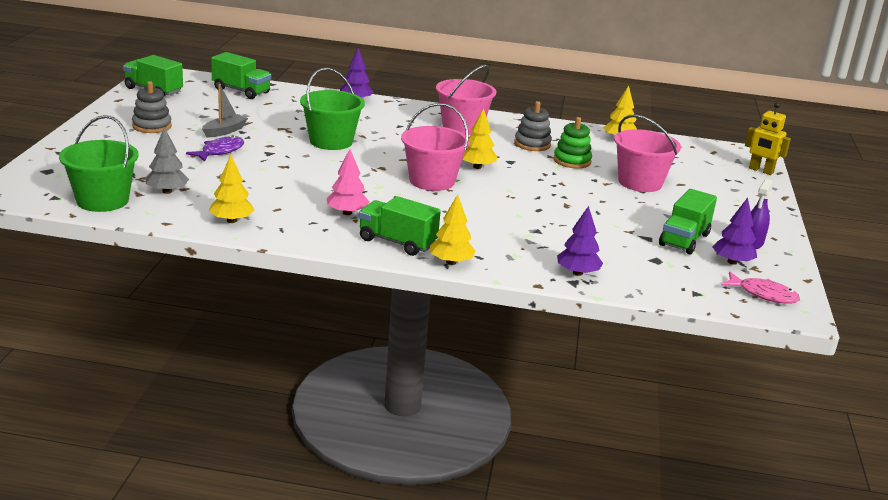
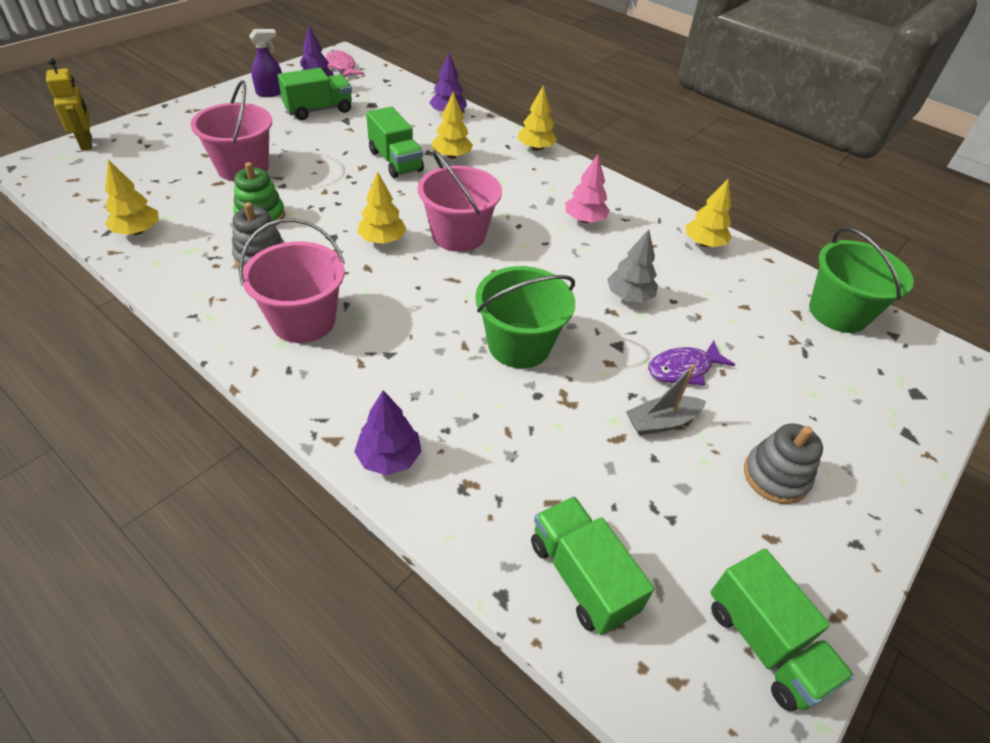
camera: 150 degrees left, 20 degrees up
(167, 191) = (764, 307): grey tree -> grey tree (629, 296)
(397, 242) = (563, 177): green truck -> green truck (395, 161)
(513, 233) = (452, 156): none -> yellow tree

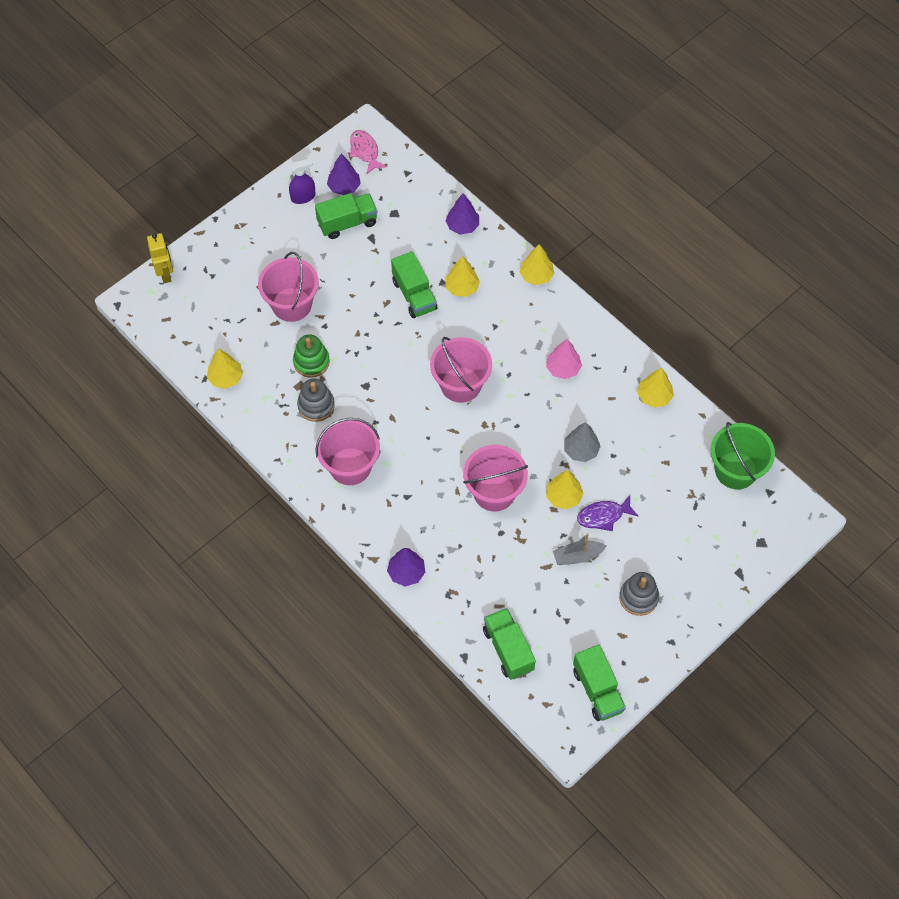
camera: 10 degrees right, 15 degrees up
(382, 240) = (403, 389): yellow tree -> yellow tree (563, 497)
(519, 345) = (494, 492): green bucket -> pink bucket

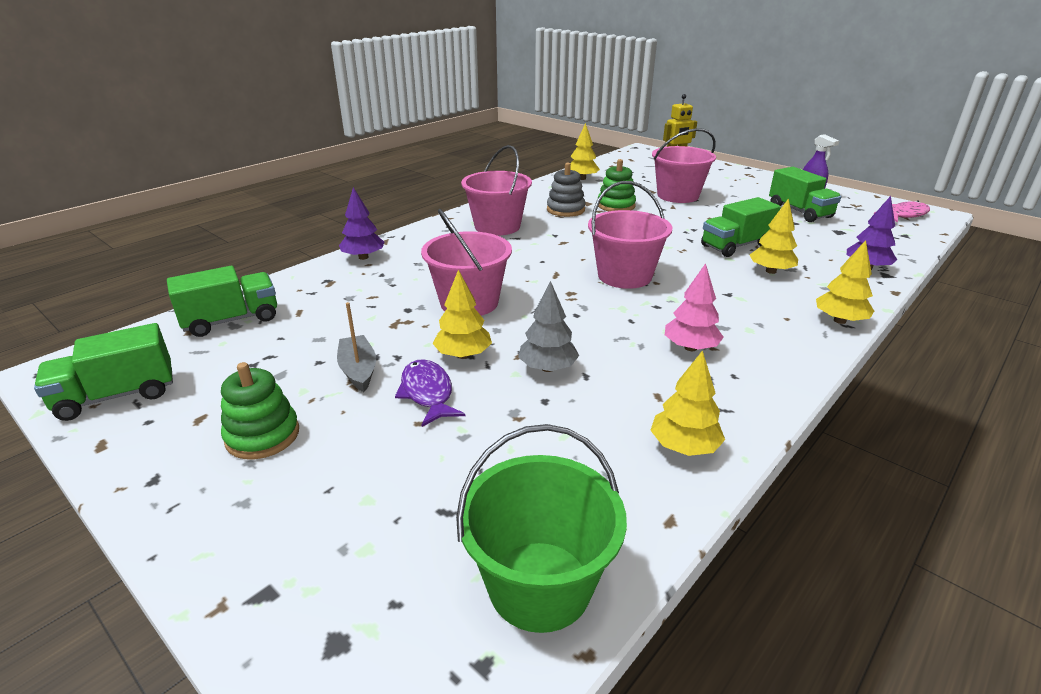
camera: 85 degrees right, 30 degrees down
(344, 187) = (844, 208): purple tree -> none
(638, 597) = (262, 435): grey stacking toy -> green stacking toy

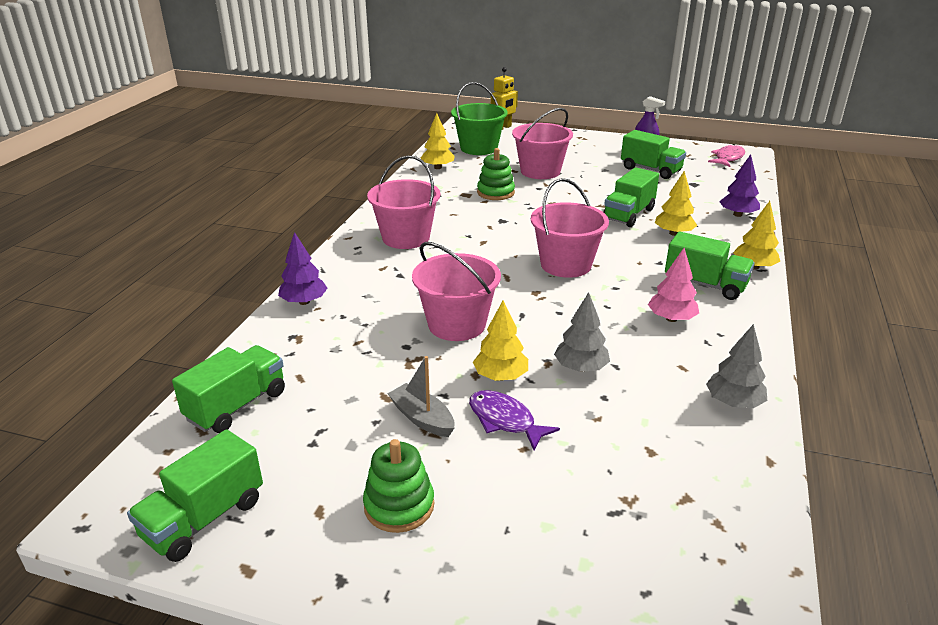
camera: 25 degrees left, 0 degrees up
(539, 585) = (728, 539): green bucket -> green bucket (479, 148)
(565, 210) = (454, 206): grey stacking toy -> none
(684, 447) = (733, 403): yellow tree -> grey tree
(762, 325) = (705, 285): none -> green truck

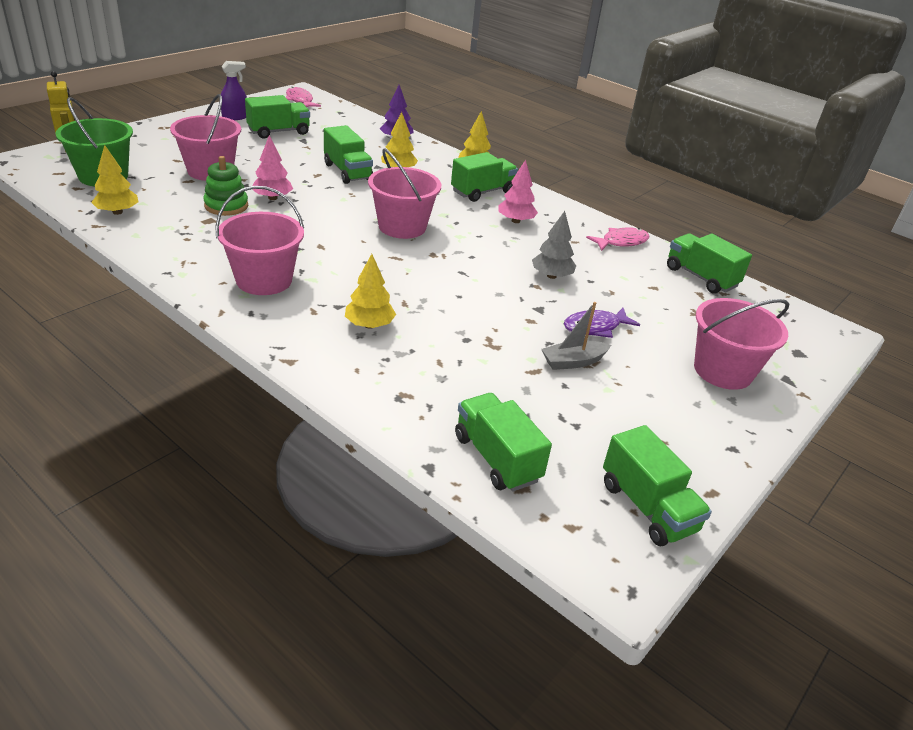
camera: 70 degrees left, 5 degrees up
(304, 302) = (336, 374): purple tree -> none
(399, 505) = (668, 402): green stacking toy -> none
(457, 324) = (452, 305): pink bucket -> pink bucket (723, 370)
(500, 376) = (540, 310): yellow tree -> yellow tree (369, 325)
(533, 203) = (272, 198): none -> pink tree
(733, 403) = (621, 242): grey tree -> pink fish
(734, 492) = (701, 277): none -> green truck

